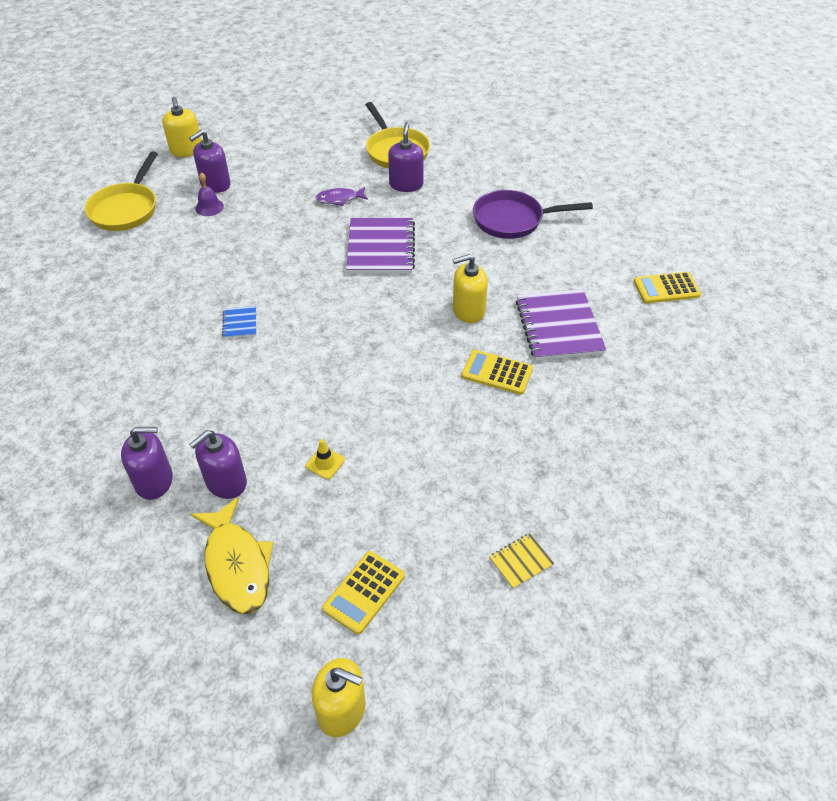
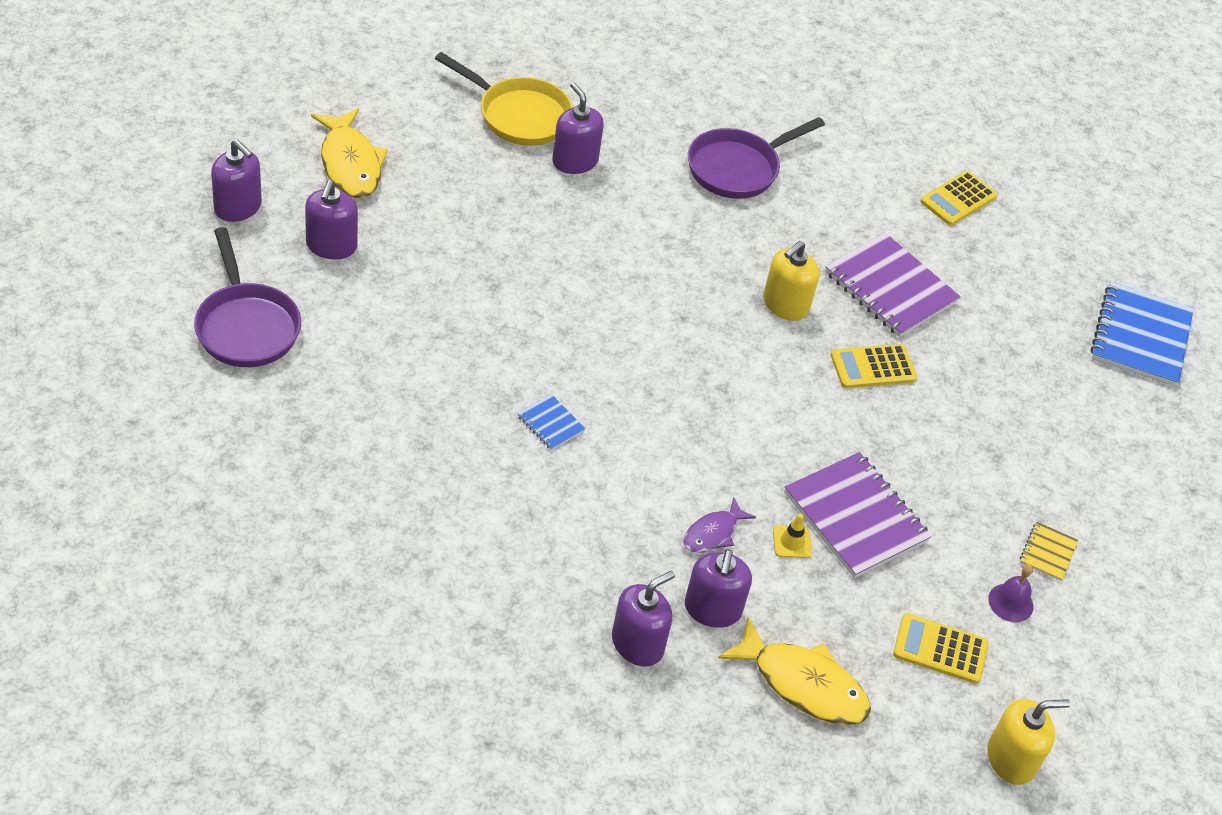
camera: 40 degrees left, 0 degrees up
(126, 209) = (246, 326): yellow pan -> purple pan
(186, 150) = (238, 207): yellow soap dispenser -> purple soap dispenser
(209, 207) = (357, 282): purple bell -> purple bell (1010, 602)
(270, 147) = (350, 164): none -> yellow fish
(339, 199) = (512, 211): purple fish -> purple fish (713, 533)
(364, 592) = (940, 649): yellow calculator -> yellow calculator turned 105 degrees clockwise
(381, 248) = (623, 261): purple notebook -> purple notebook (855, 517)
(747, 435) = (1140, 337): none -> blue notebook

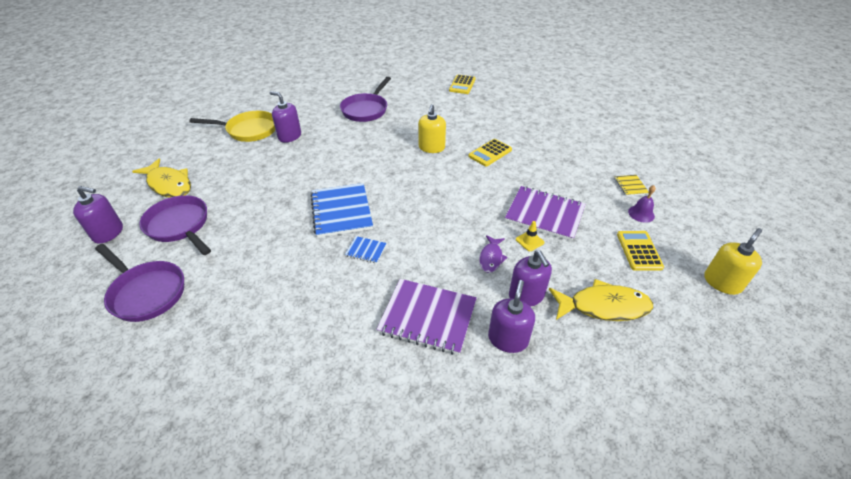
camera: 25 degrees left, 5 degrees down
(331, 246) = (180, 226): purple soap dispenser -> purple pan
(890, 288) = (467, 123): purple notebook -> purple notebook (427, 317)
(940, 649) = (639, 251): yellow calculator -> yellow calculator turned 105 degrees clockwise
(1140, 337) = (572, 98): blue notebook -> blue notebook (341, 211)

